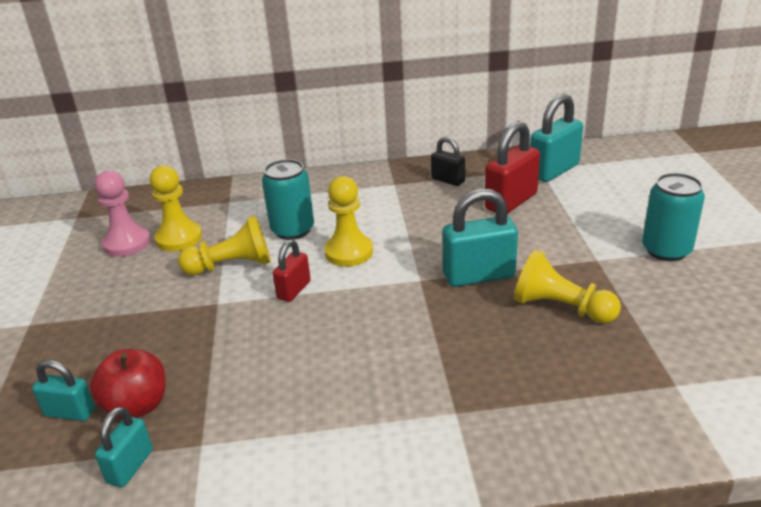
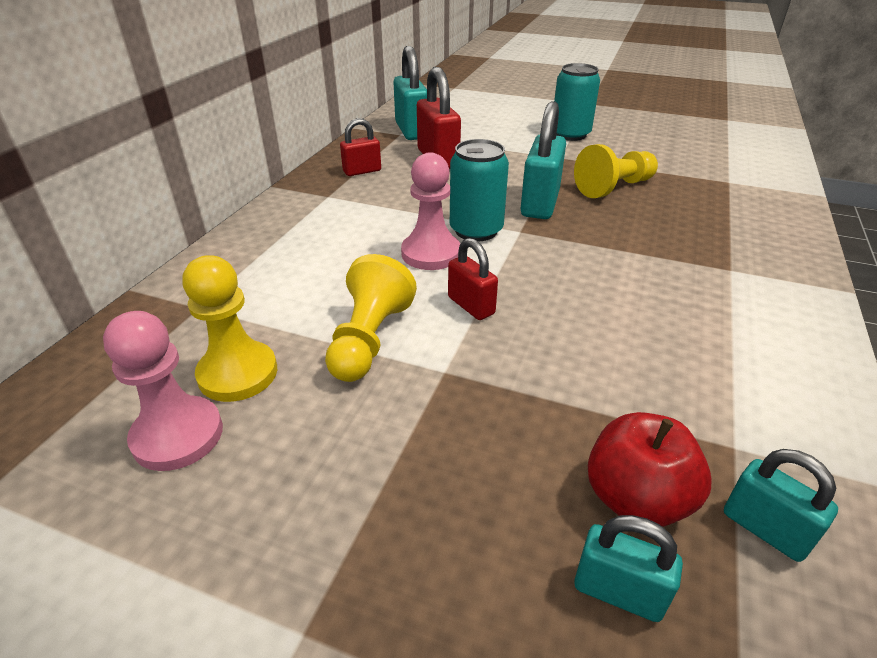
camera: 65 degrees left, 5 degrees up
(70, 412) = (618, 591): turquoise padlock -> turquoise padlock turned 75 degrees clockwise
(292, 230) = (340, 276): turquoise can -> turquoise can (476, 230)
(349, 252) = (431, 253): yellow pawn -> pink pawn
(448, 180) = (362, 171): black padlock -> red padlock

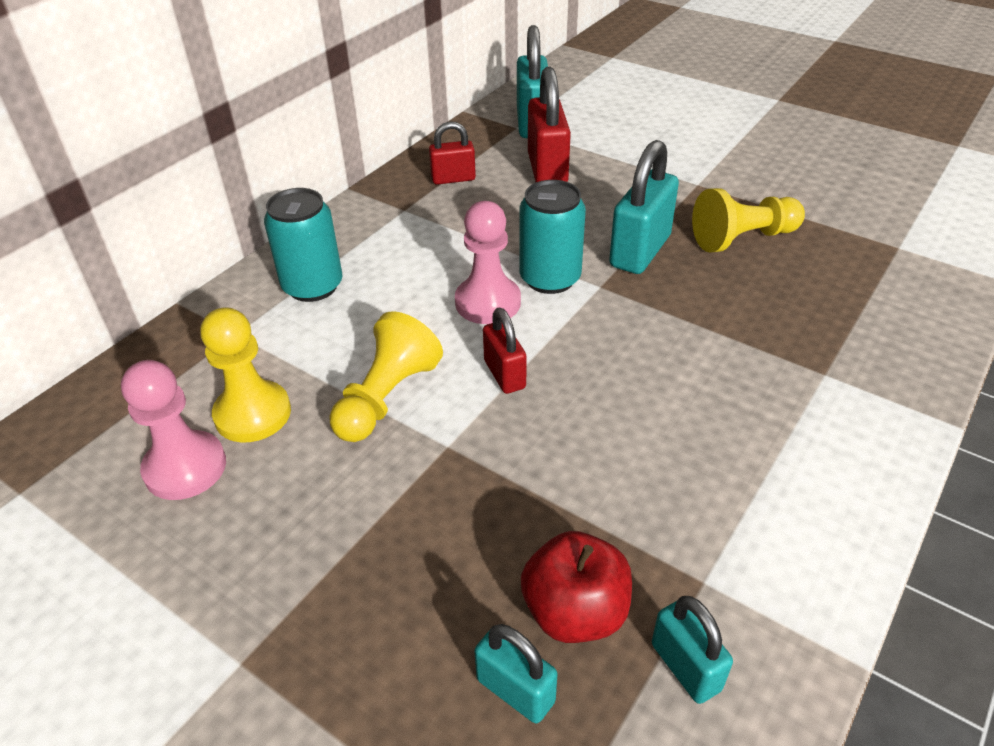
camera: 15 degrees right, 5 degrees up
(570, 134) = (727, 149): turquoise can -> turquoise can (313, 286)

